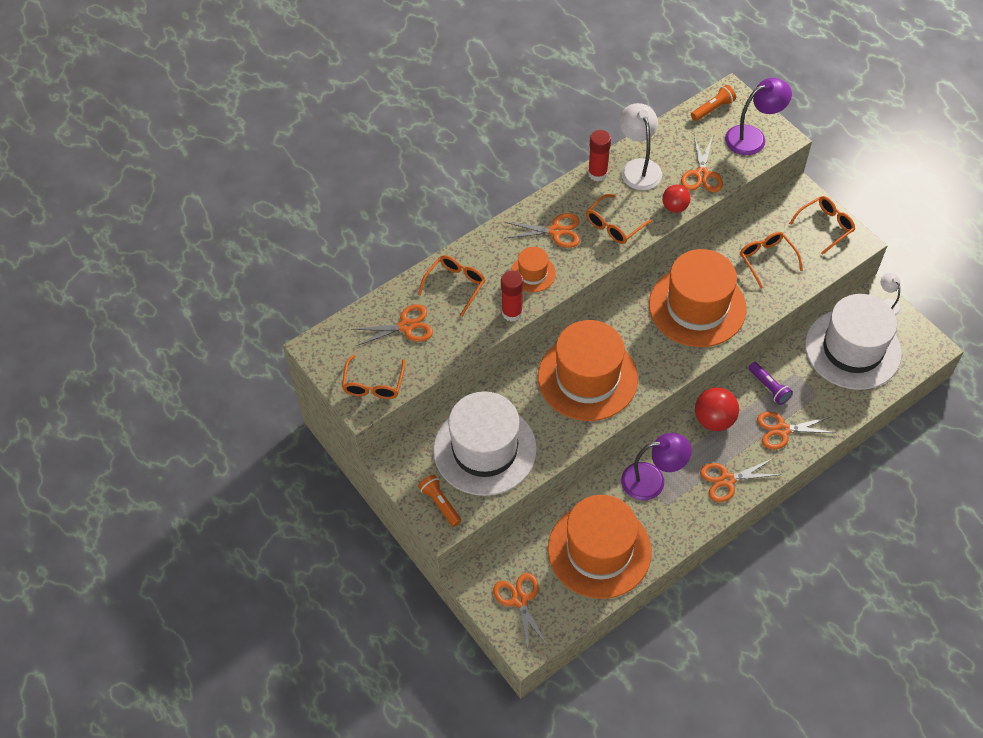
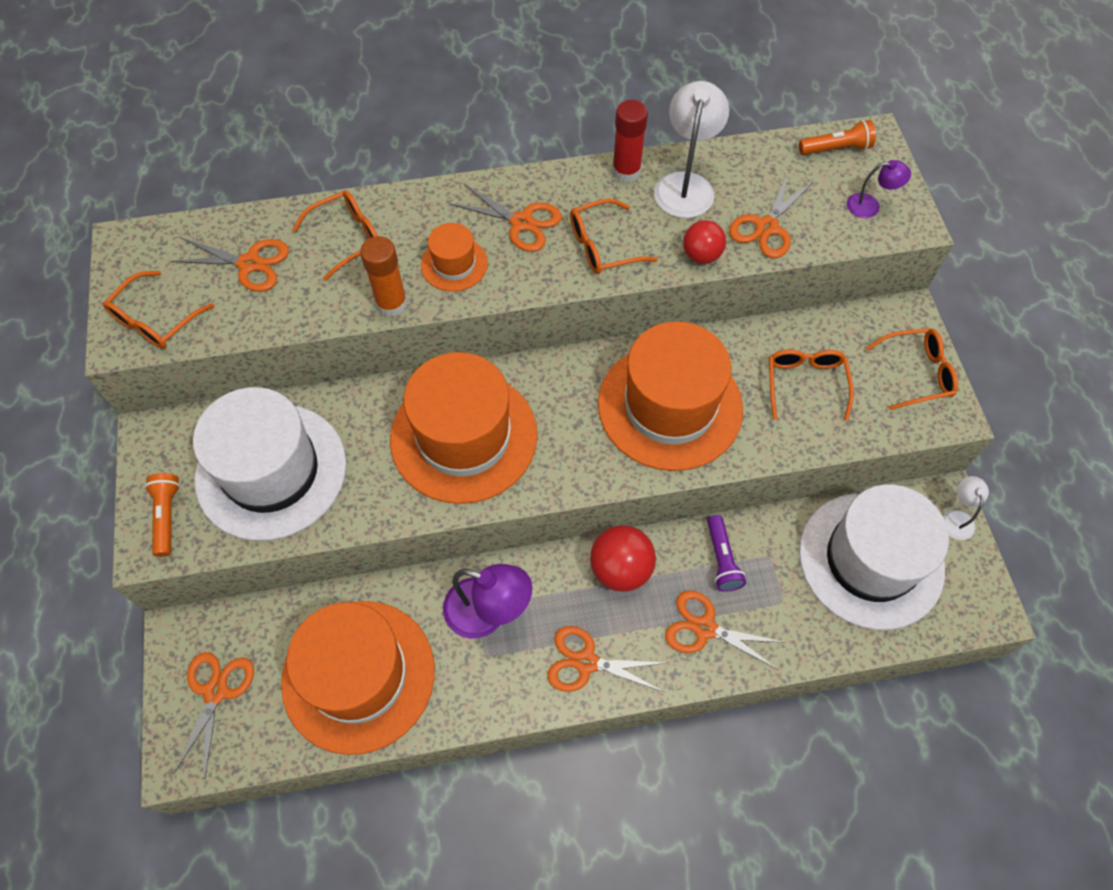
camera: 25 degrees right, 5 degrees up
(512, 312) = (392, 303): red glue stick -> orange glue stick
(753, 137) = (870, 206): purple lamp -> purple lamp, size x0.54

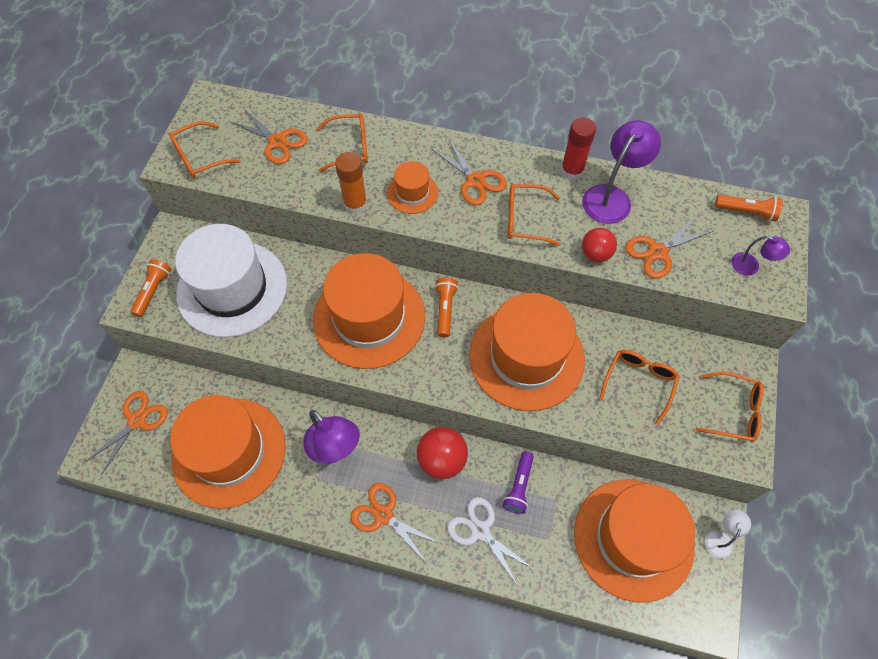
camera: 25 degrees right, 0 degrees up
(549, 390) = (445, 310): none -> orange flashlight
(685, 184) = (611, 197): white lamp -> purple lamp
(704, 628) = (480, 530): orange scissors -> white scissors
(871, 560) = (633, 539): white hat -> orange hat

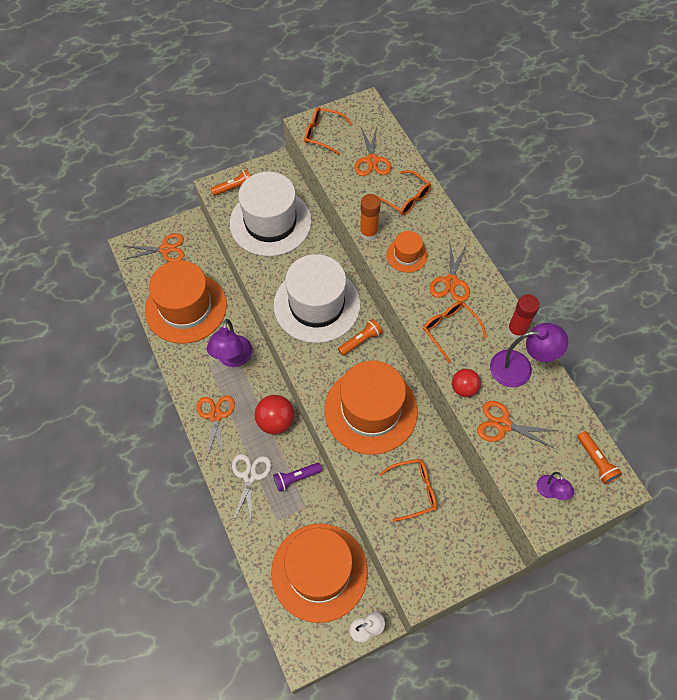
camera: 50 degrees right, 0 degrees up
(369, 318) = (317, 305): orange hat -> white hat
(734, 411) = (447, 565): orange glasses -> none

